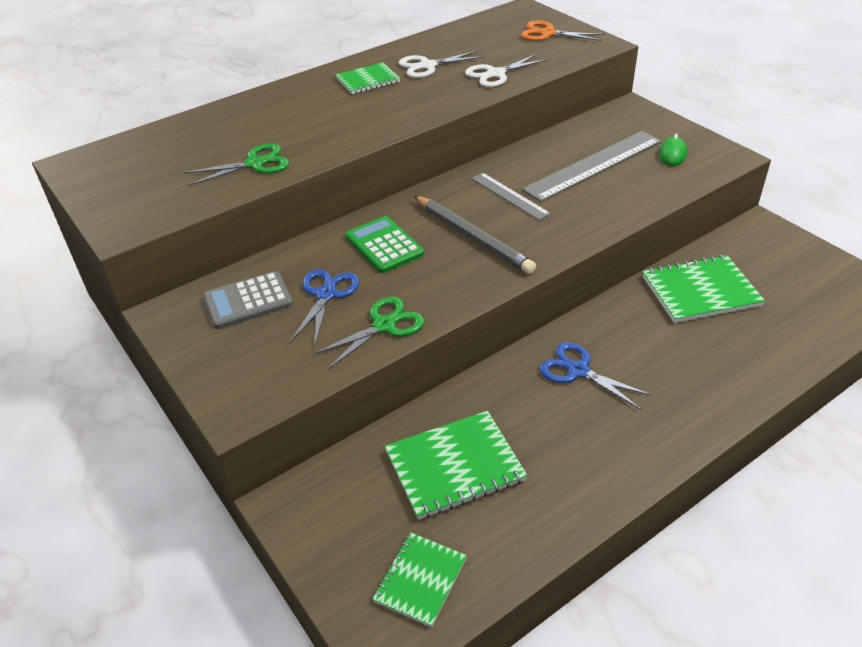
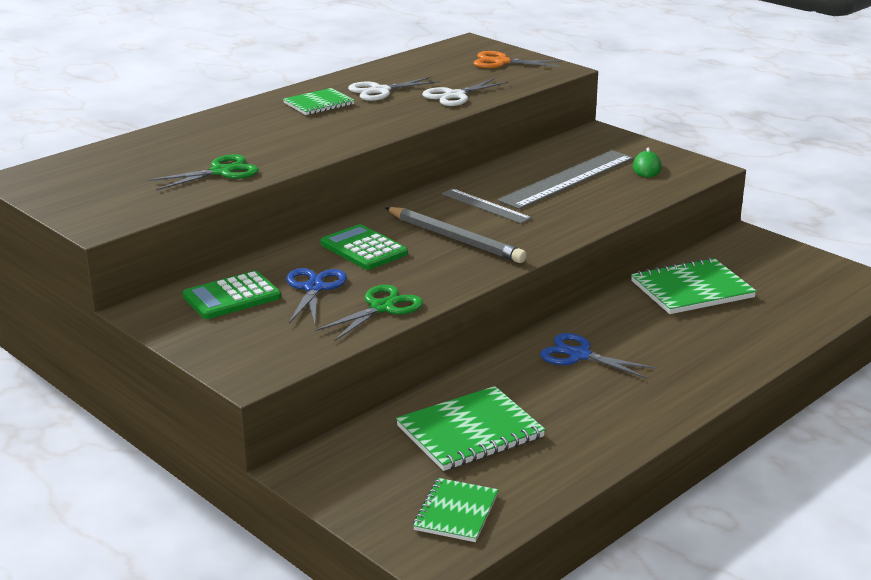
camera: 10 degrees left, 15 degrees down
(248, 301) = (232, 297): grey calculator -> green calculator

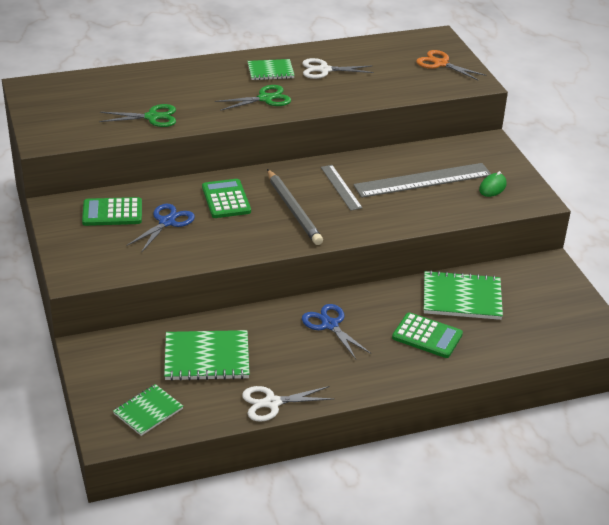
camera: 25 degrees right, 10 degrees up
(382, 307) = (194, 252): green scissors -> green scissors (265, 98)
(455, 96) = (372, 89): white scissors -> white scissors (272, 403)
(696, 334) = (427, 336): none -> green calculator

